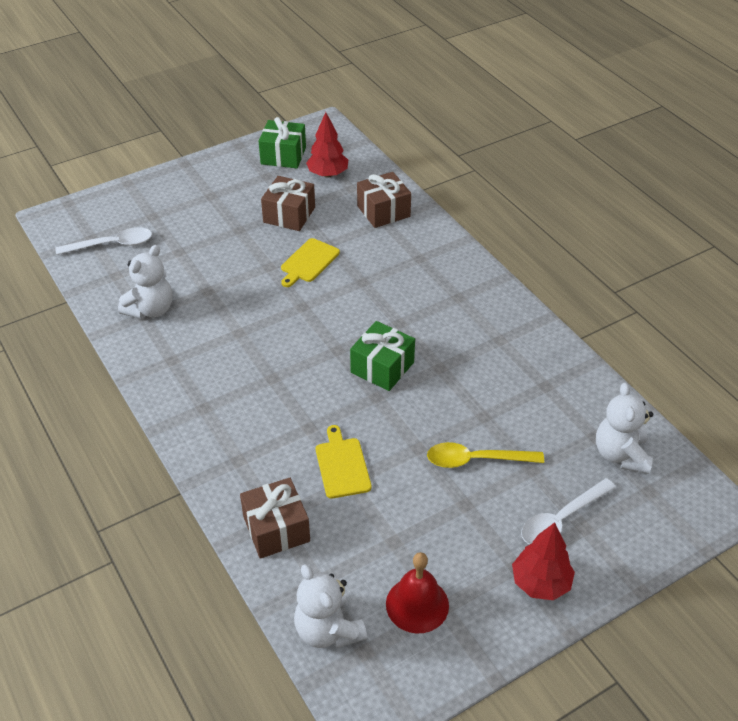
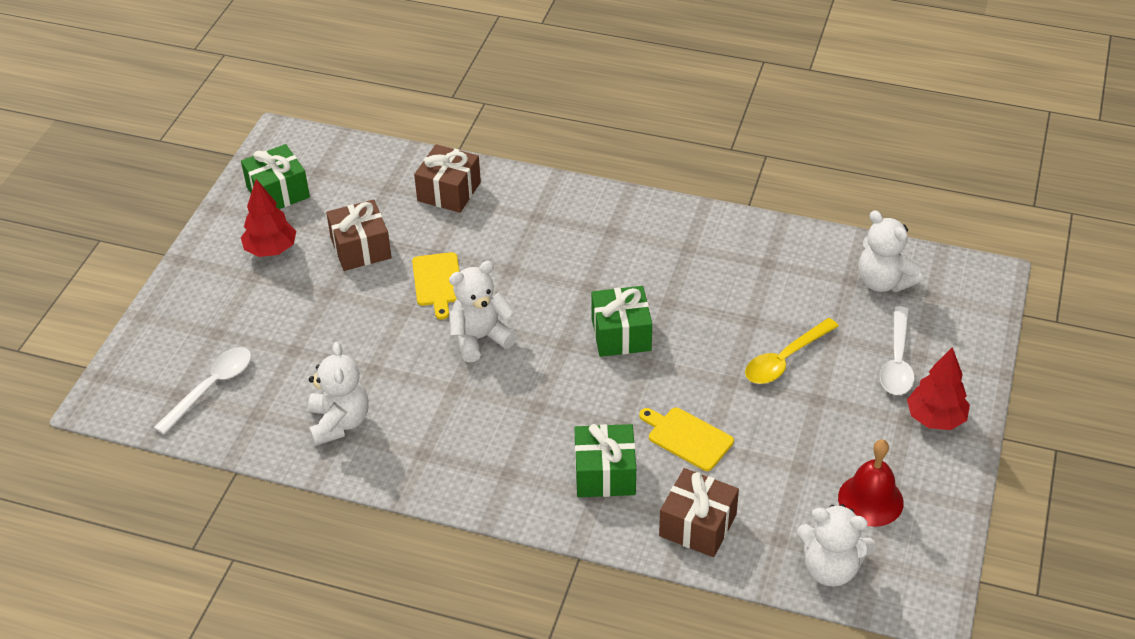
camera: 40 degrees left, 0 degrees up
(260, 450) = (605, 474): none -> green gift
(291, 312) = (480, 338): none -> white teddy bear
(327, 174) = (348, 186): red tree -> red tree (271, 250)

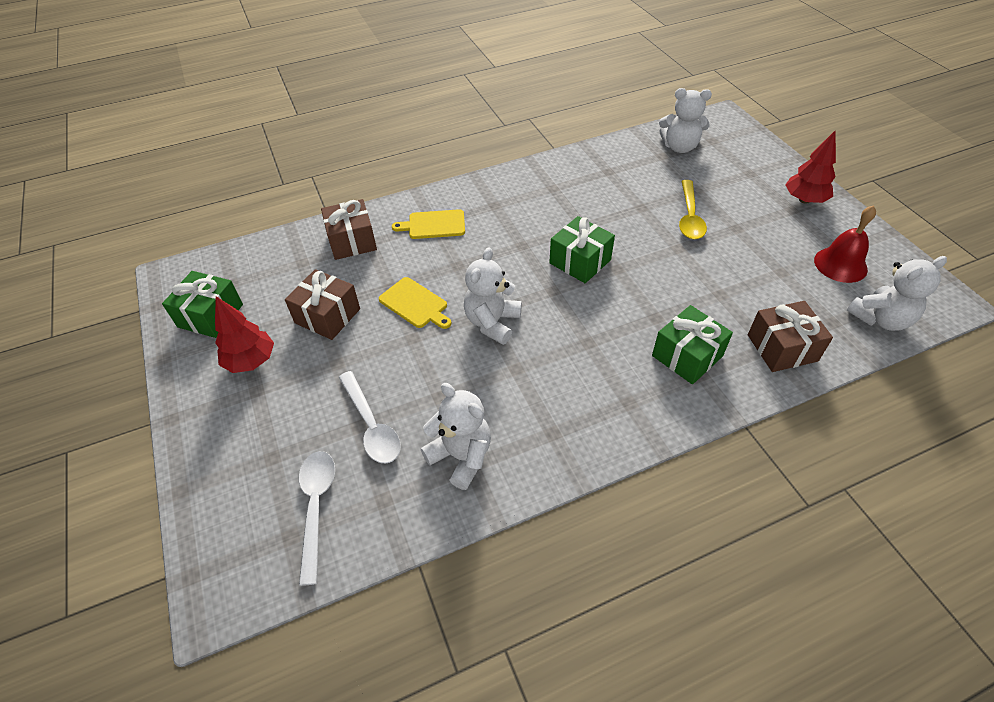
camera: 40 degrees left, 5 degrees up
(687, 438) = (701, 298): yellow cutting board -> yellow cutting board (434, 225)
(897, 361) = (744, 182): white spoon -> white spoon (372, 426)

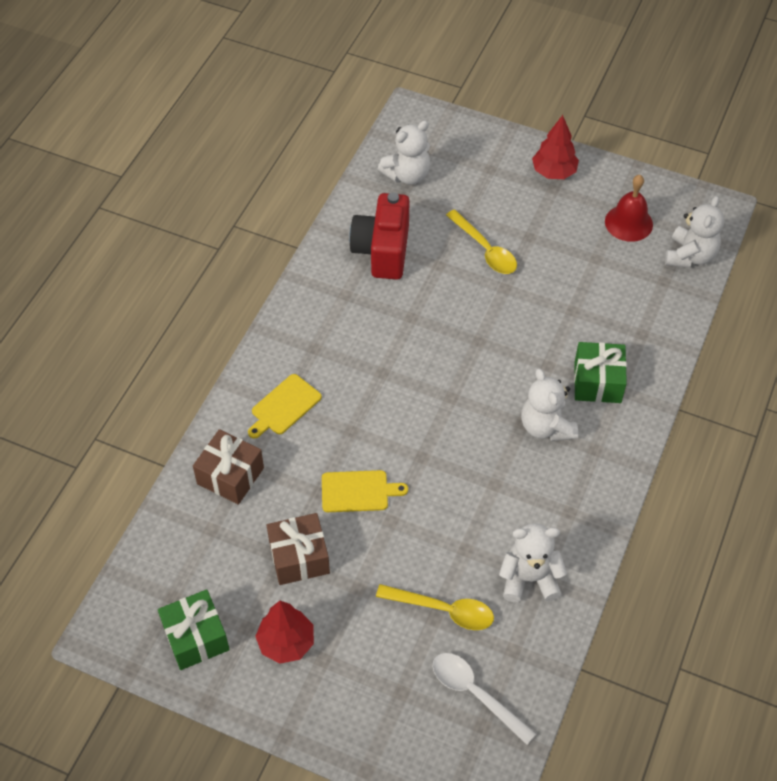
camera: 45 degrees left, 5 degrees up
(372, 426) = (444, 610): white spoon -> yellow spoon
(492, 322) = (436, 460): white teddy bear -> white teddy bear (546, 426)
(580, 261) = (444, 355): green gift -> none
(609, 178) = (382, 251): none -> red camera
(782, 348) = (650, 328): brown gift -> none

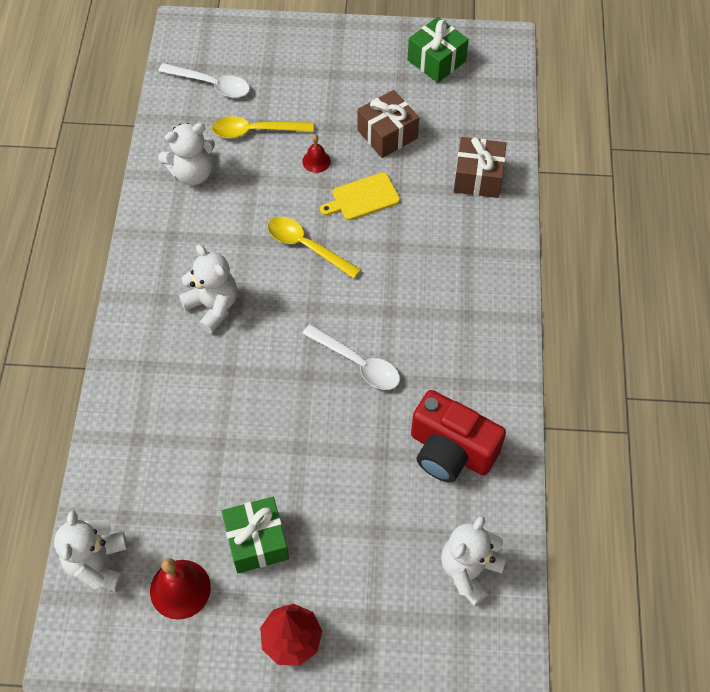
camera: 160 degrees right, 5 degrees up
(284, 406) = (464, 250): yellow cutting board -> none
(286, 642) = (367, 76): red tree -> none
(382, 251) = (450, 451): red camera -> red camera turned 135 degrees clockwise
(389, 549) = (316, 161): none -> red bell
(430, 337) = (358, 363): none -> white spoon
(485, 250) = (337, 491): yellow spoon -> yellow spoon (306, 246)
(597, 382) = (173, 368): green gift -> green gift (257, 541)

